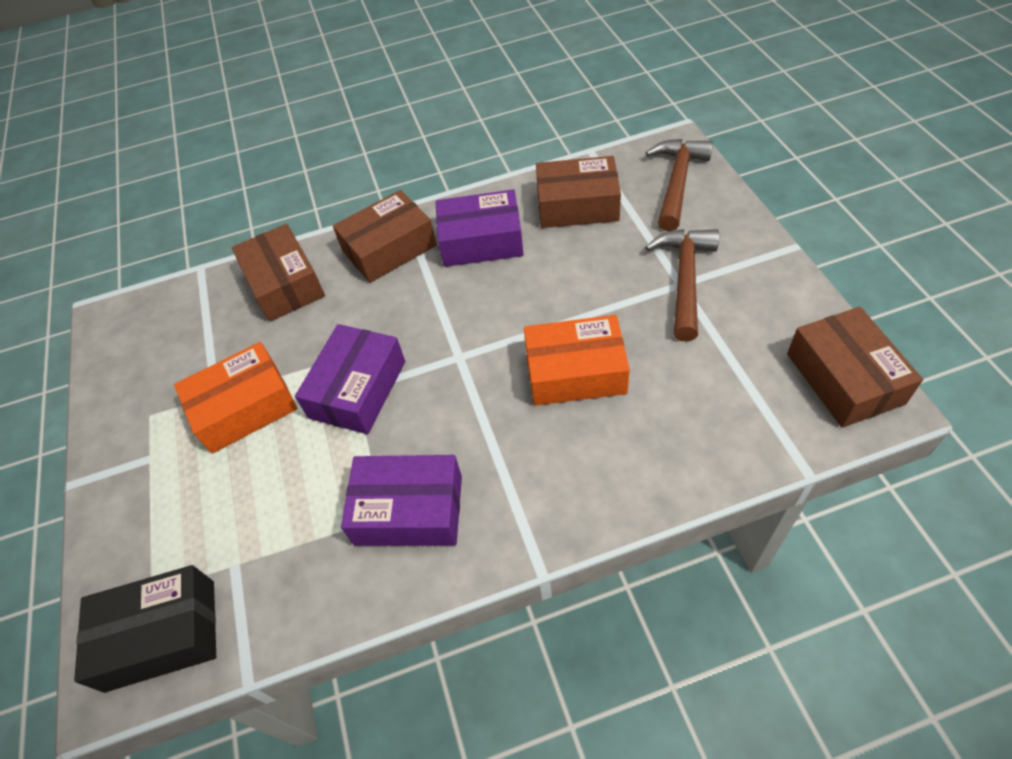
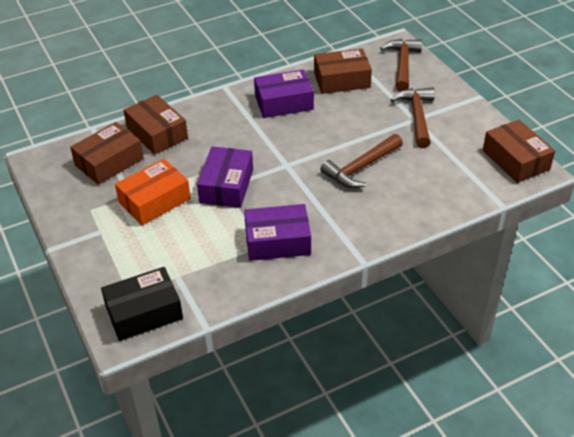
camera: 15 degrees left, 10 degrees down
(389, 248) = (223, 110): brown box -> brown box (109, 162)
(575, 372) = (361, 168): orange box -> brown hammer

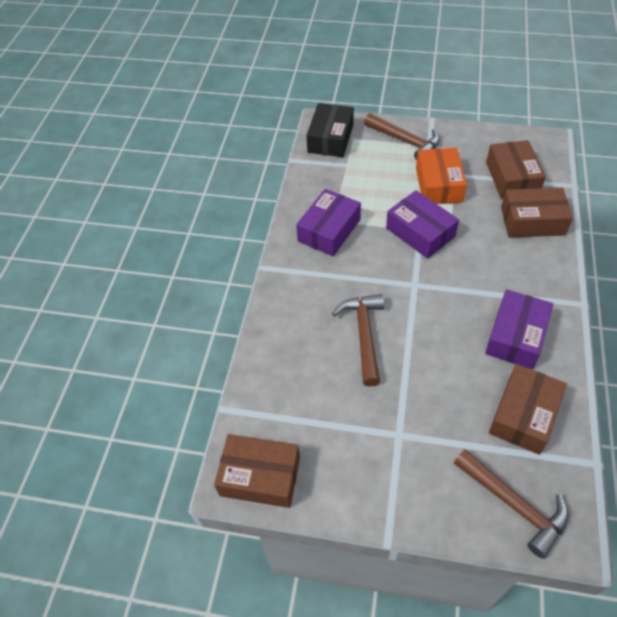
camera: 130 degrees right, 10 degrees up
(417, 117) = (401, 440): brown hammer -> brown hammer (405, 141)

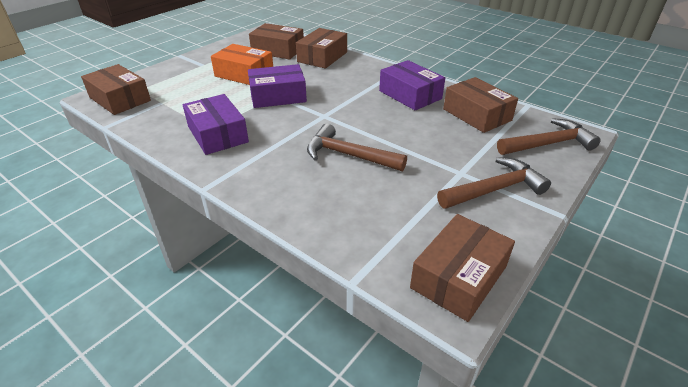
camera: 65 degrees left, 15 degrees down
(330, 138) = (120, 99): black box -> brown box
(405, 141) = (182, 71): brown hammer -> brown hammer (494, 189)

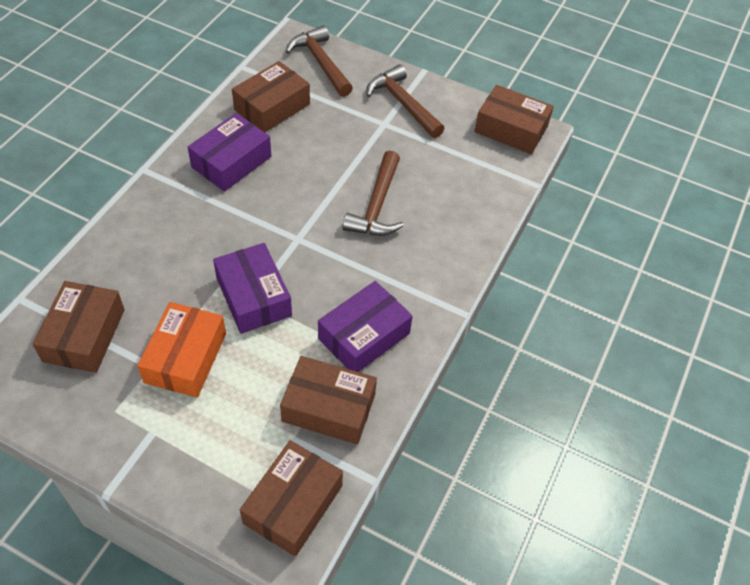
camera: 105 degrees left, 15 degrees up
(322, 57) = (113, 268): brown box -> brown box (328, 408)

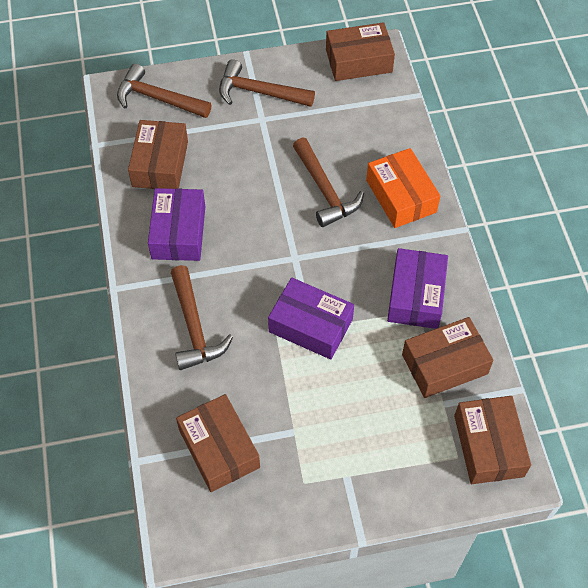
camera: 35 degrees left, 5 degrees up
(167, 235) = (194, 327): none -> brown hammer
(186, 358) = (311, 406): orange box -> orange box (401, 196)

